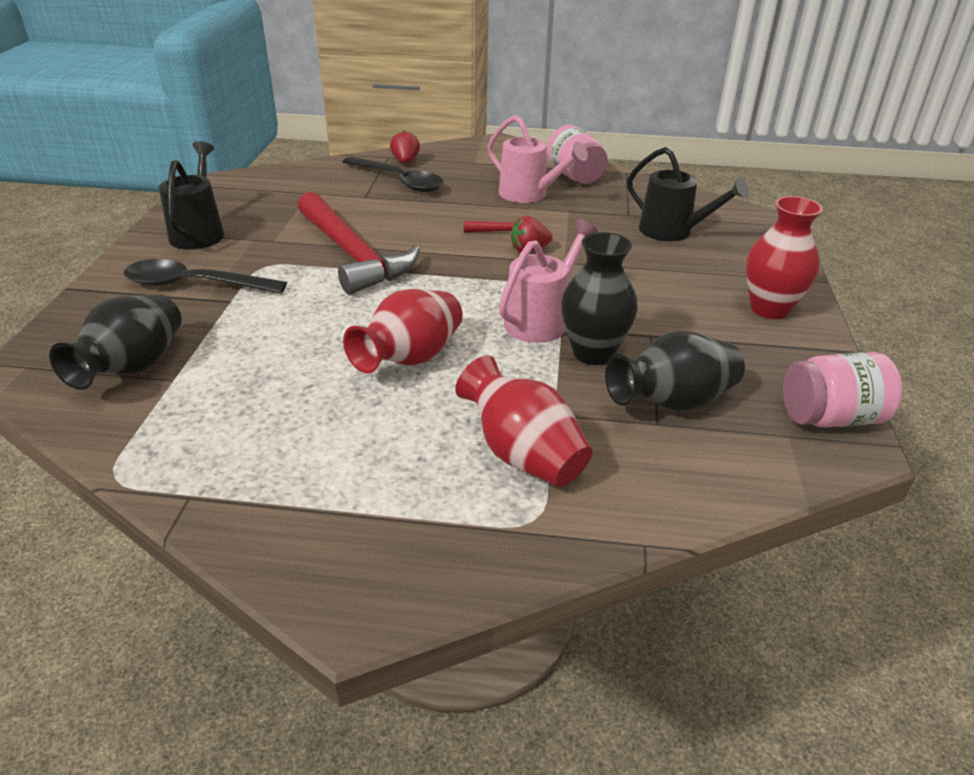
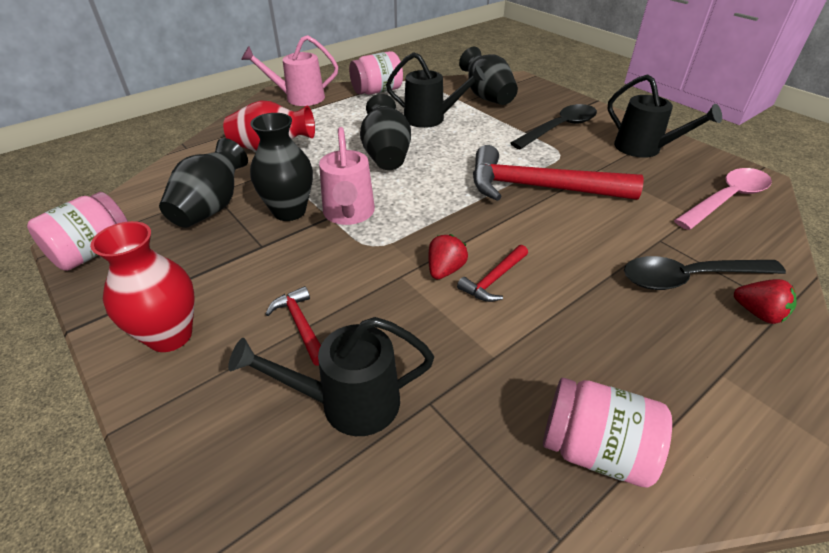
camera: 135 degrees right, 5 degrees up
(211, 485) = (377, 91): none -> pink jar
(265, 187) = (726, 199): none -> pink spoon
(266, 378) = (431, 118): none -> black watering can
(410, 358) = (386, 155): red vase -> black vase
(529, 195) = (566, 353): pink watering can -> pink watering can (298, 98)
(668, 271) = (301, 325): none -> red hammer

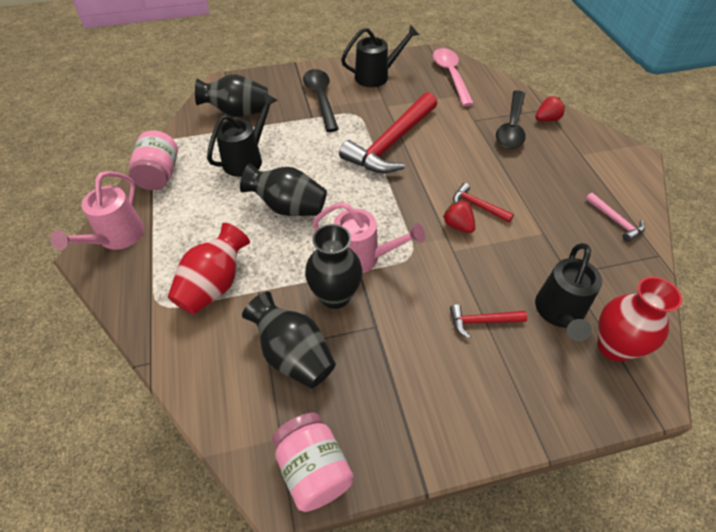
camera: 65 degrees left, 10 degrees up
(170, 336) = (462, 409): red vase -> red vase (613, 347)
(494, 279) = (478, 206): red hammer -> red hammer turned 150 degrees clockwise
(595, 450) = (615, 221): pink jar -> pink hammer

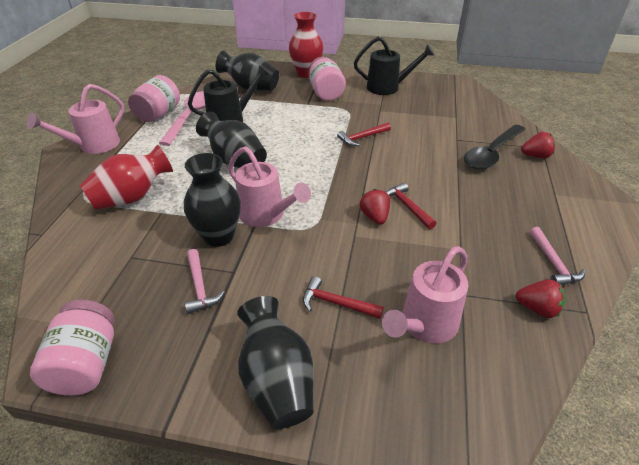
camera: 25 degrees right, 10 degrees down
(293, 355) = (147, 268): black vase -> black vase (277, 381)
(320, 98) = (326, 93): black spoon -> pink jar
(357, 353) = (200, 287): none -> pink hammer
(391, 143) = (362, 138): red hammer -> red hammer, size x0.44
(450, 75) = (459, 101): pink spoon -> pink spoon (190, 117)
(559, 313) = (424, 326): black watering can -> pink watering can
(613, 347) = (465, 380): red vase -> red vase (306, 73)
(627, 266) = (537, 309): none -> red strawberry

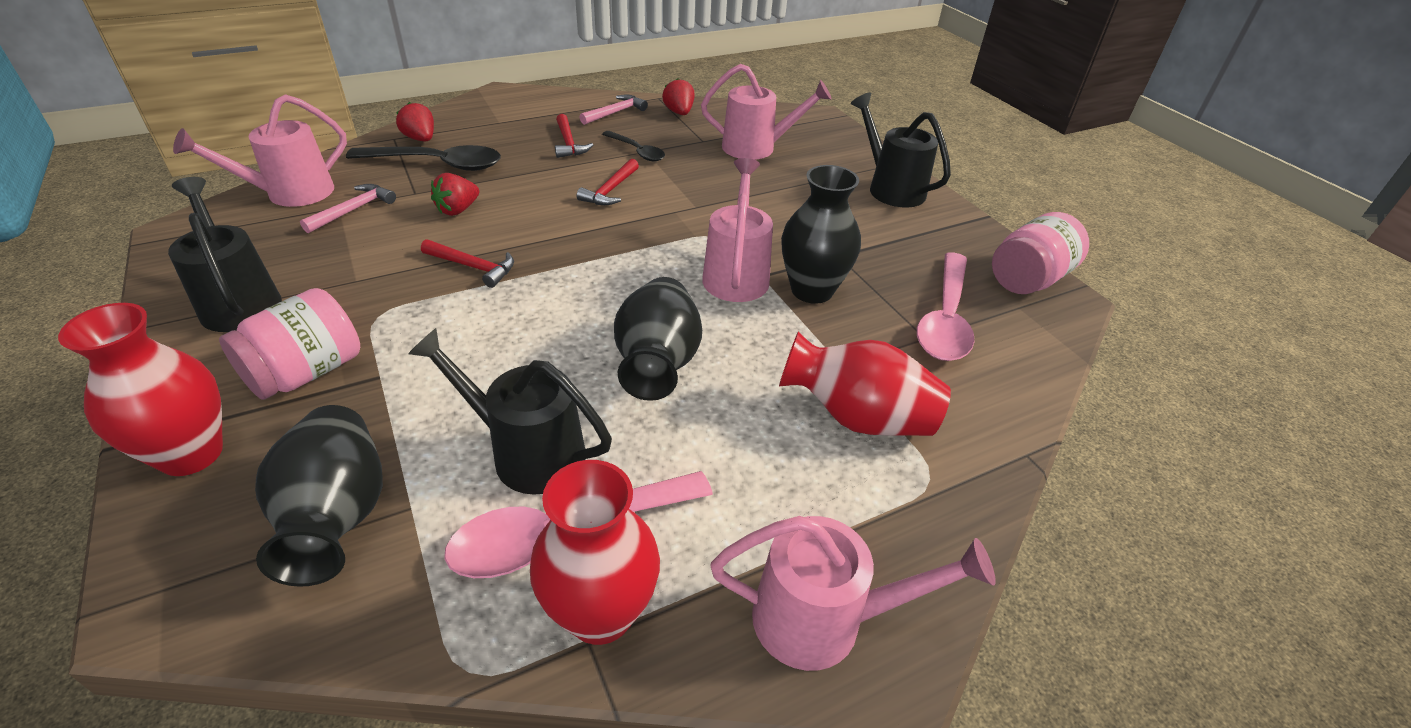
camera: 130 degrees left, 0 degrees up
(127, 277) = (945, 319): none -> pink spoon
(158, 114) = (600, 613): pink jar -> red vase
(200, 287) = (882, 265): pink hammer -> pink hammer (353, 210)
(277, 381) = (890, 188): black vase -> black watering can
(336, 303) = (790, 188): red hammer -> red hammer (568, 143)
(375, 217) = (651, 204): red strawberry -> red strawberry (458, 210)
(462, 243) = (637, 151): none -> black spoon
(480, 108) = (289, 194): none -> pink watering can

